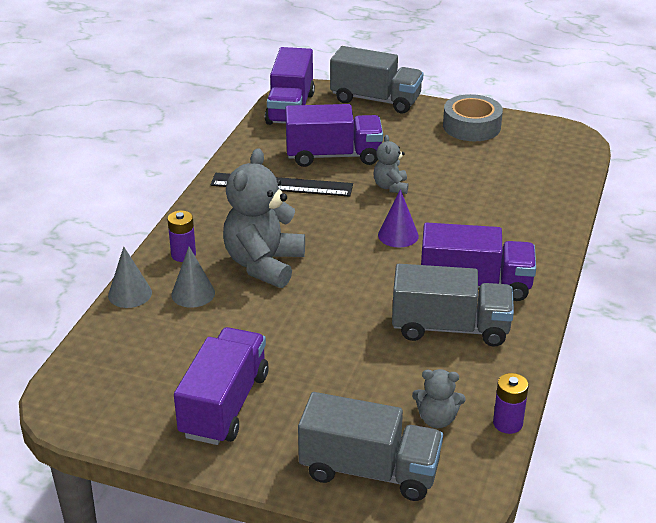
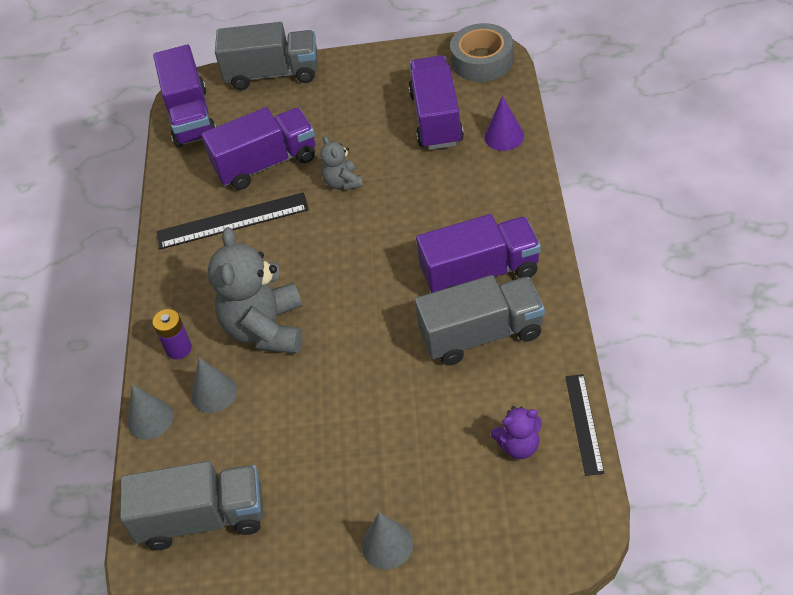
camera: 15 degrees left, 15 degrees up
(224, 405) = (314, 513): purple truck -> purple truck (436, 119)
(273, 450) = (387, 545): none -> grey cone
(369, 470) = (486, 530): grey truck -> grey truck (202, 518)
(398, 235) = (379, 241): purple cone -> purple cone (504, 136)
(437, 419) = (519, 446): grey teddy bear -> purple teddy bear
(471, 126) = (385, 74): grey tape -> grey tape (482, 60)
(507, 423) = (584, 423): purple battery -> black ruler

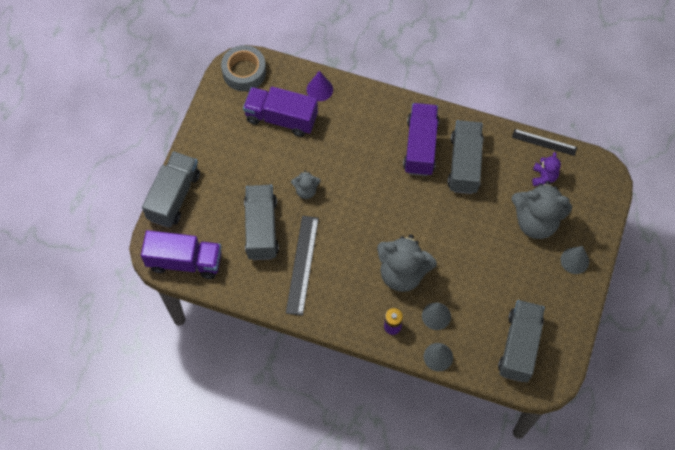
camera: 75 degrees left, 15 degrees up
(266, 163) = (261, 229): purple truck -> grey truck
(431, 464) = (536, 221): none -> grey teddy bear

